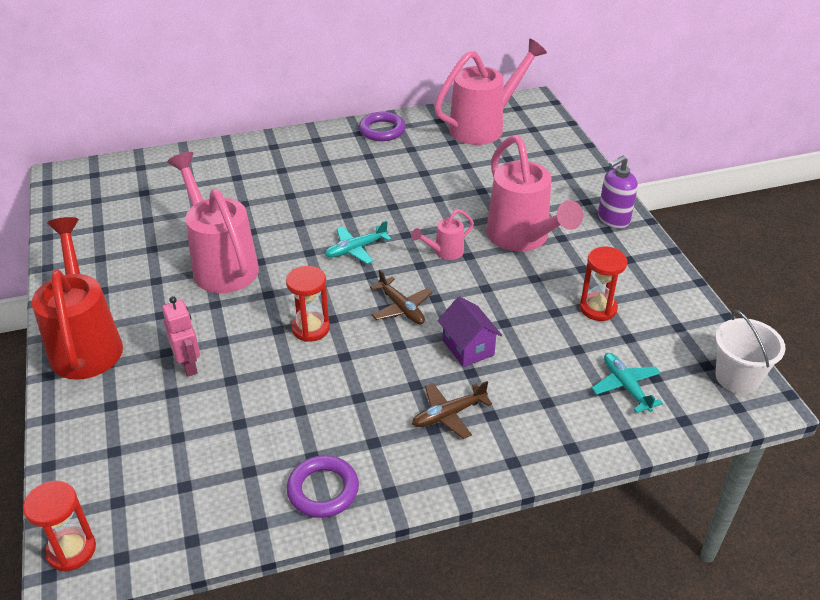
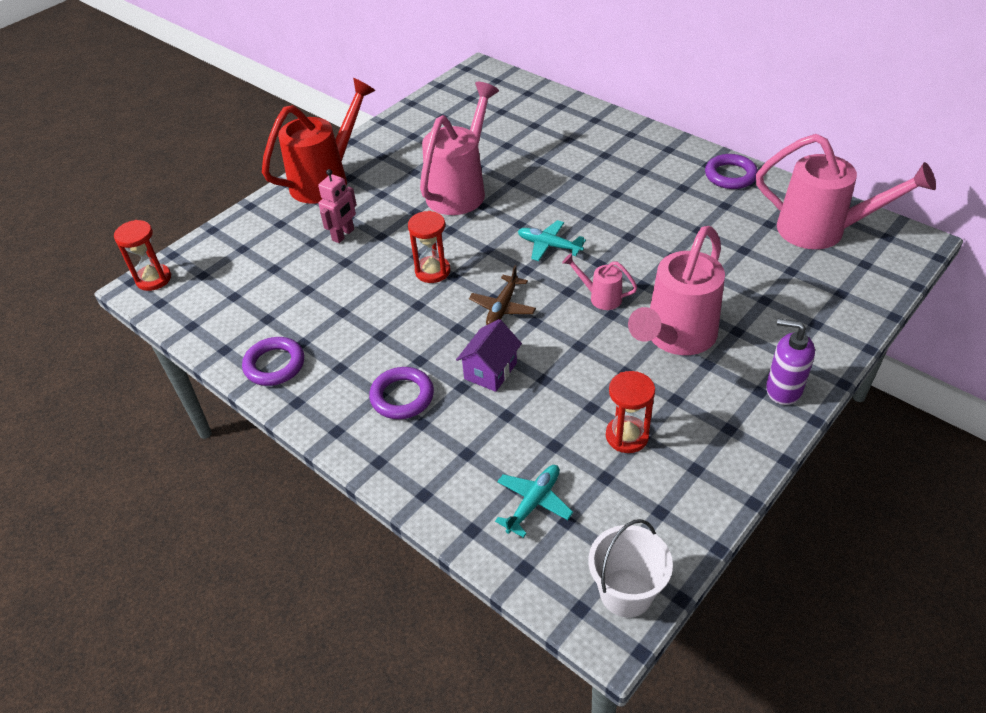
camera: 60 degrees right, 5 degrees up
(449, 414) = (402, 396): brown plane -> purple ring

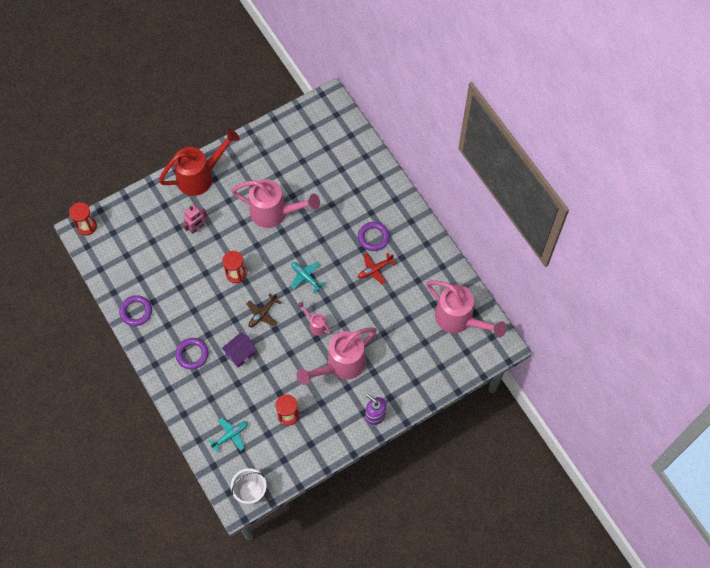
camera: 15 degrees right, 20 degrees up
(460, 189) = (275, 213): pink watering can -> pink watering can turned 60 degrees clockwise
(652, 210) = (375, 269): none -> red plane
(730, 175) = (434, 257): purple ring -> purple ring (373, 237)

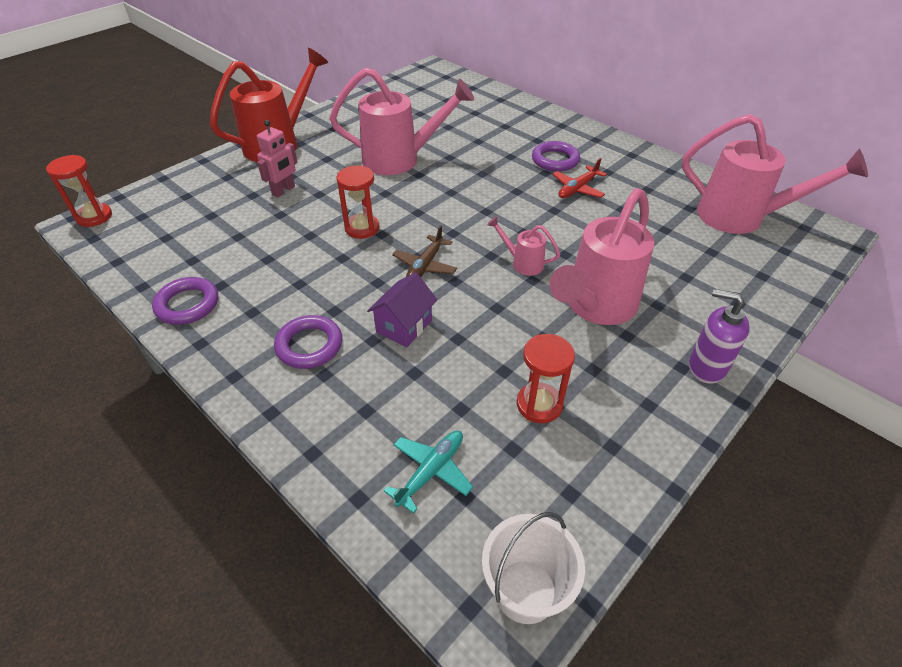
camera: 15 degrees left, 20 degrees down
(306, 277) = (477, 213): turquoise plane -> none

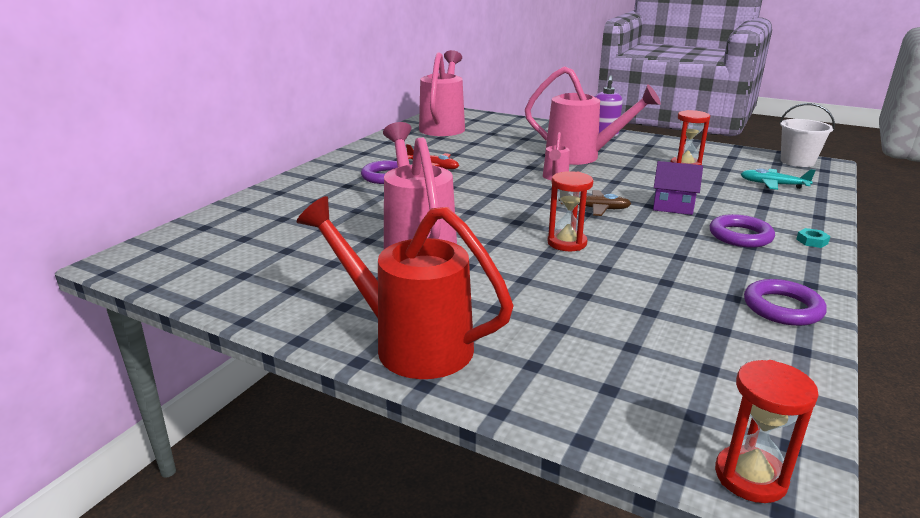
camera: 105 degrees left, 20 degrees down
(263, 399) = (812, 241): none -> turquoise nut
(284, 190) = (533, 305): pink robot -> none

